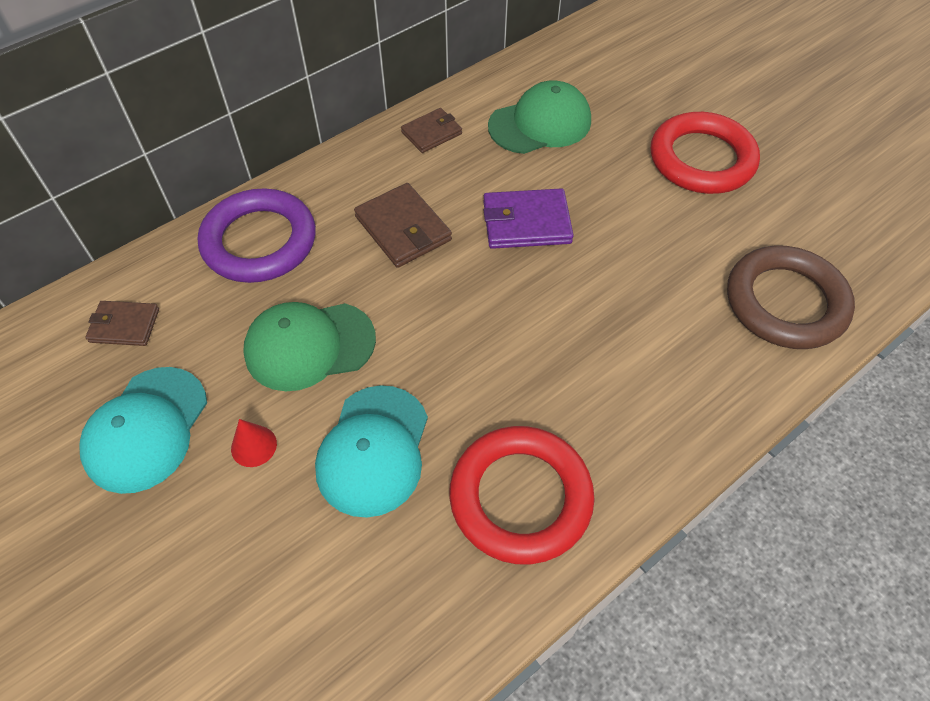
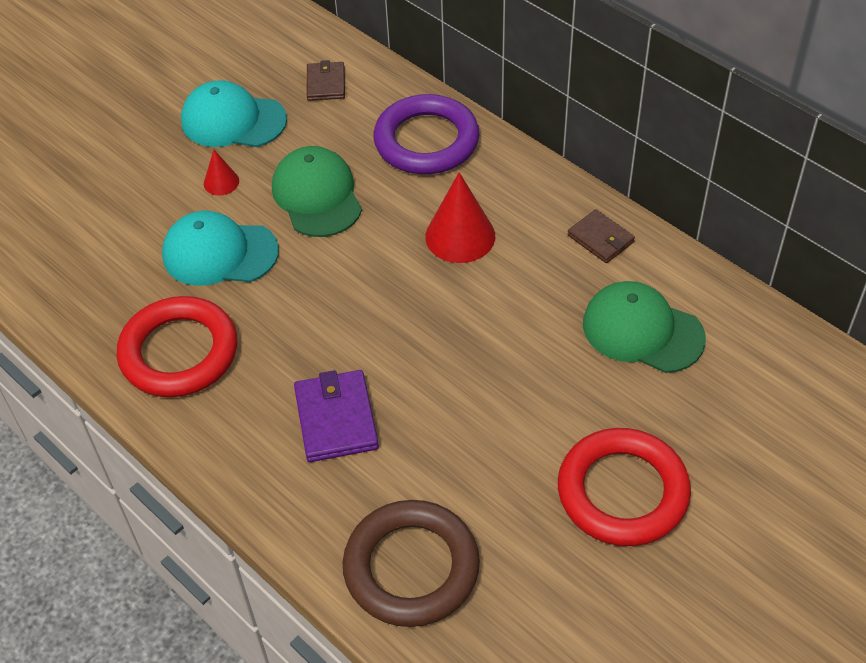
camera: 85 degrees right, 5 degrees down
(403, 228) = (460, 236): brown wallet -> red cone
(526, 222) = (486, 331): purple wallet -> purple wallet (336, 419)
(540, 123) = (642, 330): green cap -> green cap turned 150 degrees clockwise

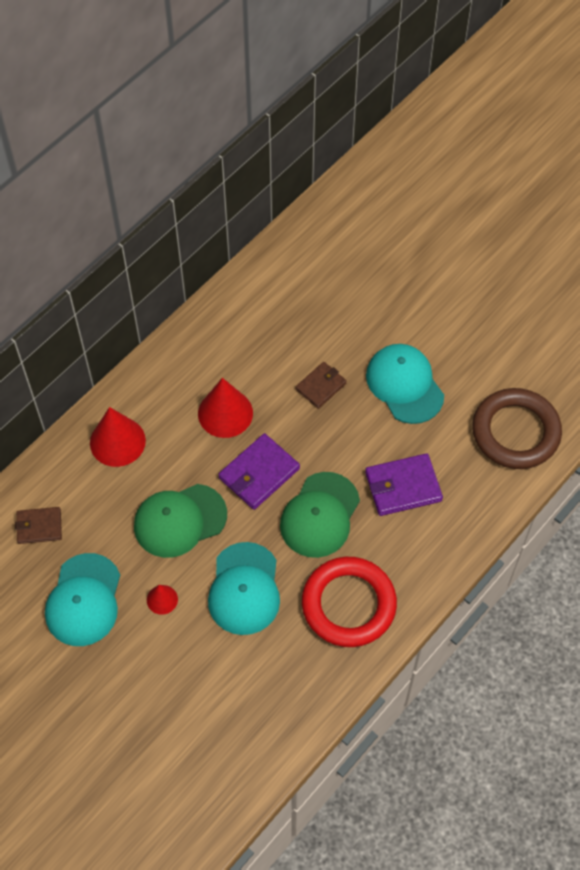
camera: 95 degrees left, 10 degrees up
(371, 268) = (259, 473): none -> purple wallet
(426, 141) = (117, 441): purple ring -> red cone
(497, 430) = (404, 385): none -> turquoise cap
(601, 239) = (228, 320): brown wallet -> brown wallet (321, 386)
(622, 492) = (447, 314): red ring -> none
(642, 330) = (314, 297): green cap -> green cap (320, 515)

